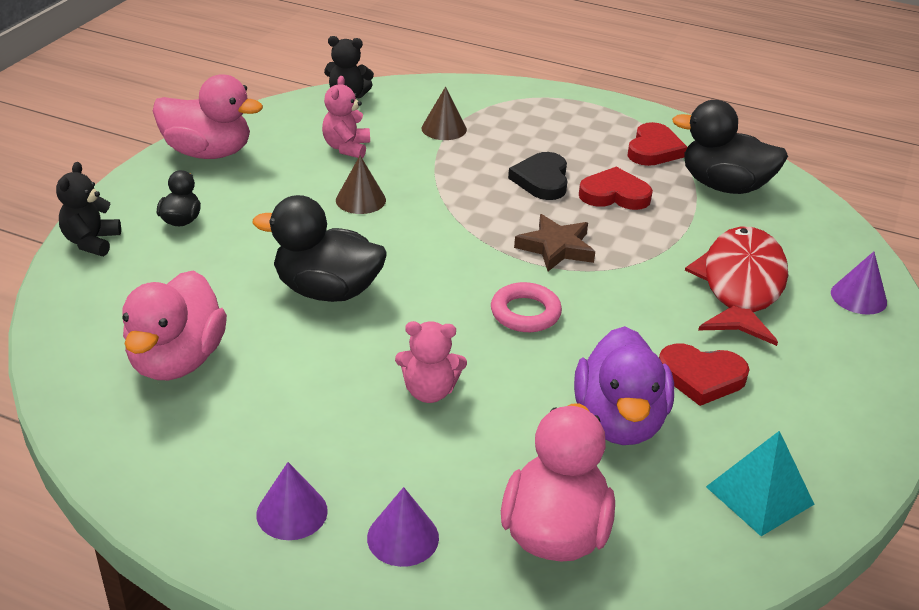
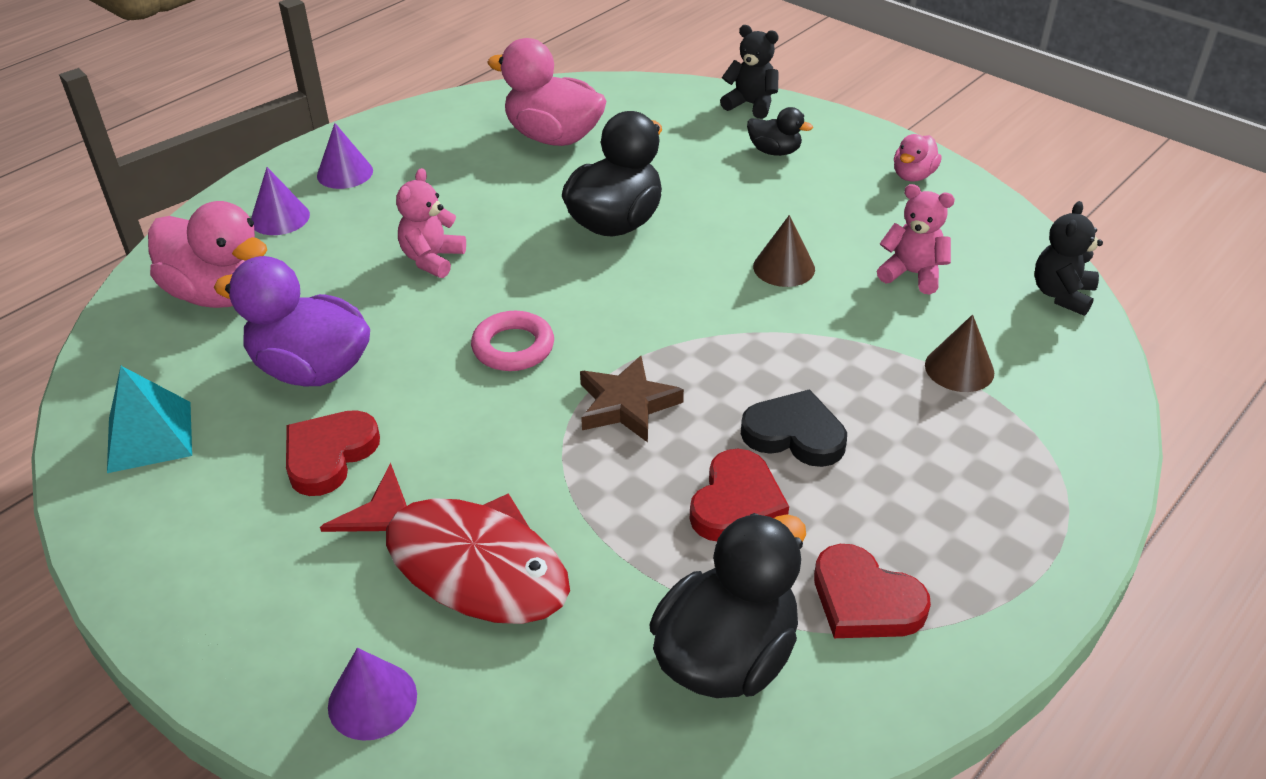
camera: 110 degrees right, 5 degrees up
(208, 153) = (913, 176): pink duck -> pink duck, size x0.51

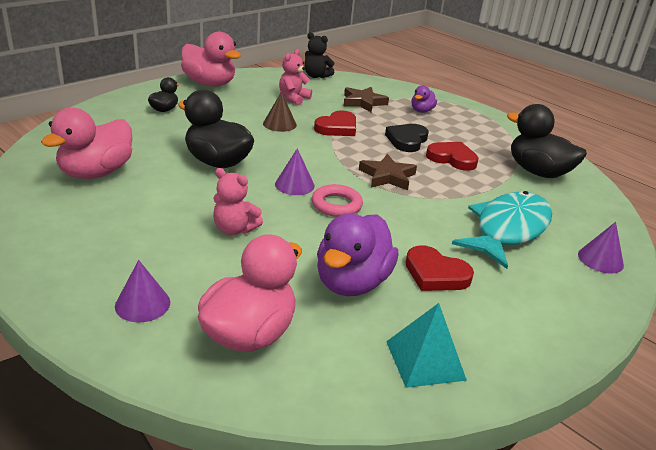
camera: 90 degrees left, 10 degrees down
(345, 173) = (86, 268): purple cone -> purple cone (294, 185)
(466, 563) = (508, 229): red fish -> turquoise fish
(751, 105) = (105, 108): black teddy bear -> none
(865, 600) = (500, 142): red heart -> red heart (337, 128)
(913, 176) = (209, 84): pink duck -> pink duck, size x1.96
(959, 368) = (363, 102): brown cone -> brown star
(972, 463) = (421, 111): none -> purple duck

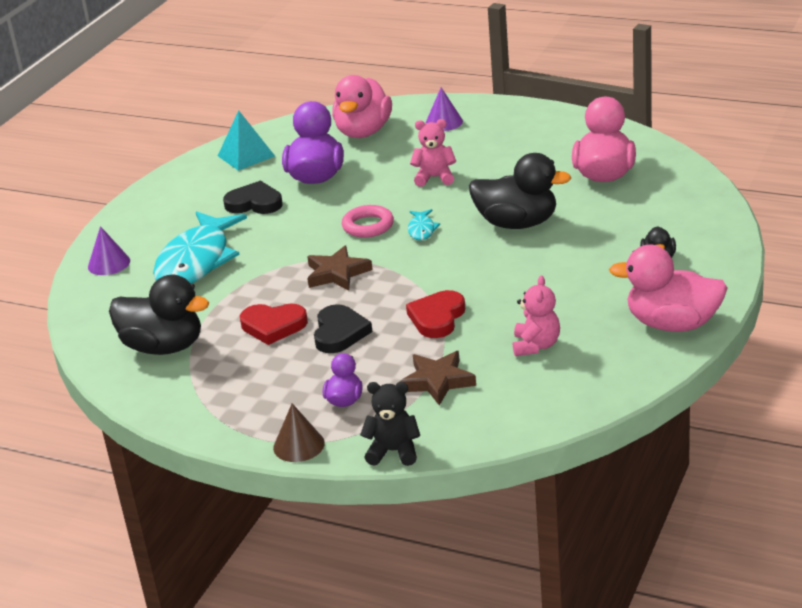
camera: 165 degrees right, 0 degrees up
(279, 124) = (508, 294): brown cone -> brown cone (298, 445)
(294, 185) = (422, 230): purple cone -> turquoise fish
(316, 76) = (553, 413): black teddy bear -> black teddy bear (393, 451)
(435, 274) = (254, 203): red heart -> black heart

